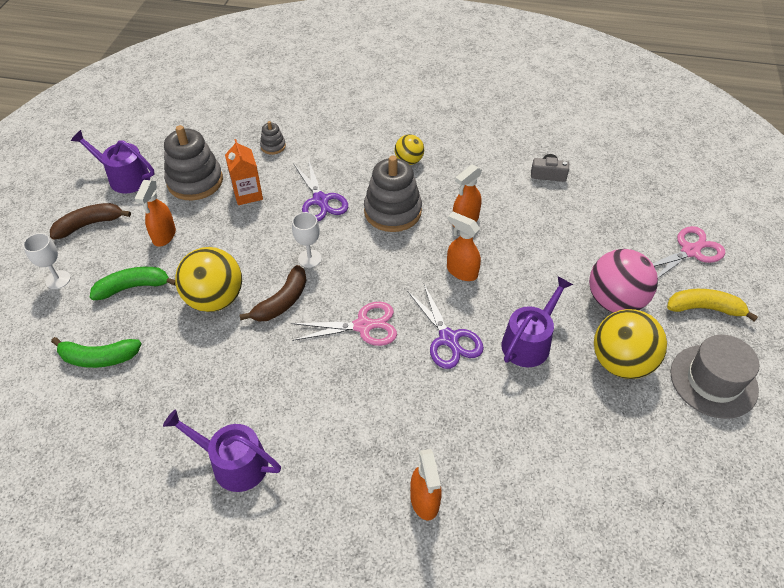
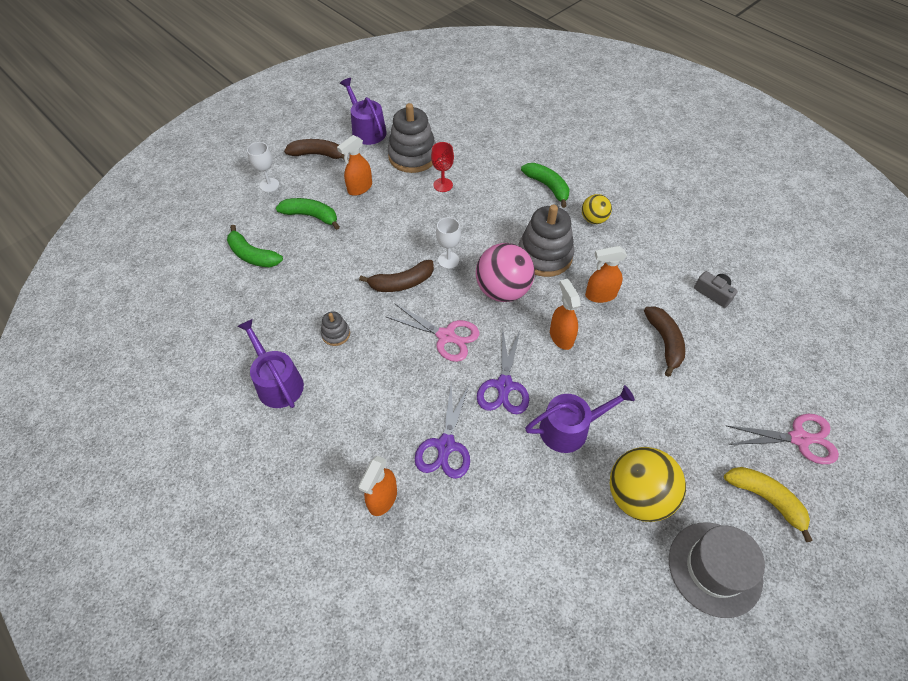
camera: 35 degrees right, 5 degrees up
(215, 299) = (357, 255): yellow ball -> none
(248, 194) = (443, 185): orange carton -> red goblet
(273, 146) = (492, 155): grey stacking toy -> grey stacking toy (336, 334)
(320, 200) = (494, 217): purple scissors -> purple scissors (446, 445)
(347, 151) = (547, 187): none -> green banana
(544, 232) = (664, 342): none -> brown banana
(615, 301) = (679, 440): pink ball -> pink ball (503, 290)

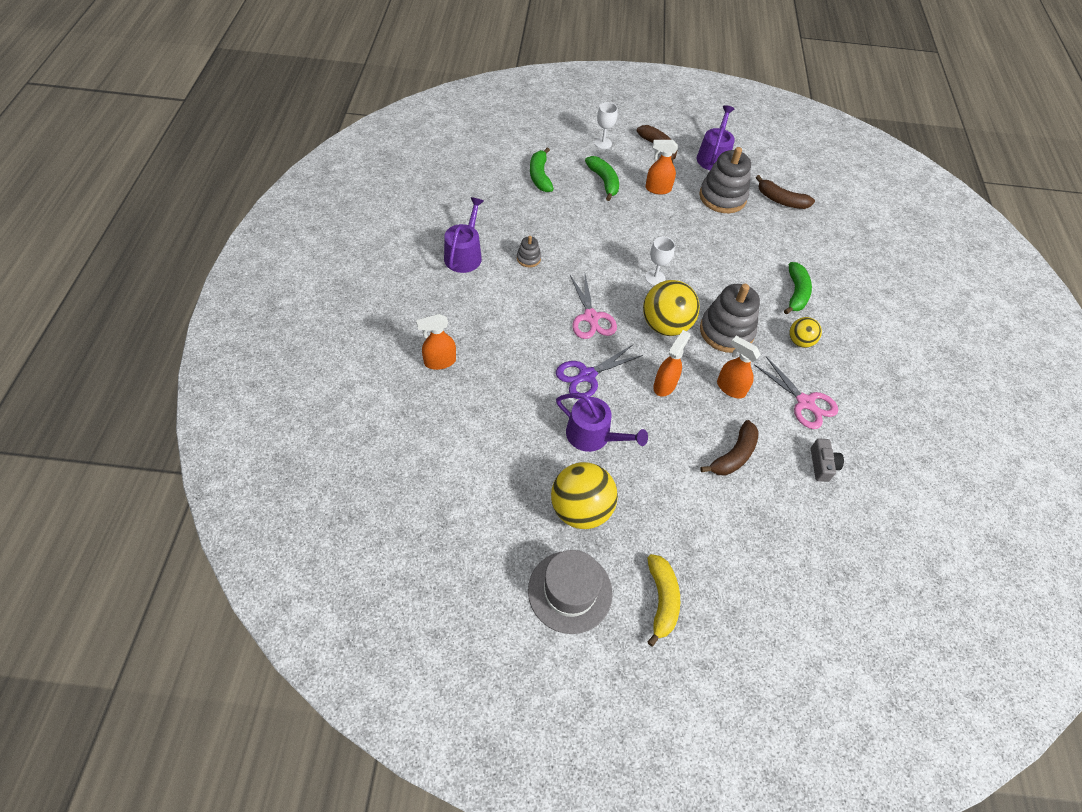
camera: 45 degrees right, 0 degrees up
(401, 283) = (606, 265): brown banana -> brown banana (781, 200)
(443, 185) = (718, 231): red goblet -> none
(446, 445) = (508, 371): purple scissors -> none
(503, 290) = (665, 325): pink ball -> yellow ball
(799, 438) = (743, 600): pink scissors -> pink scissors (805, 402)

